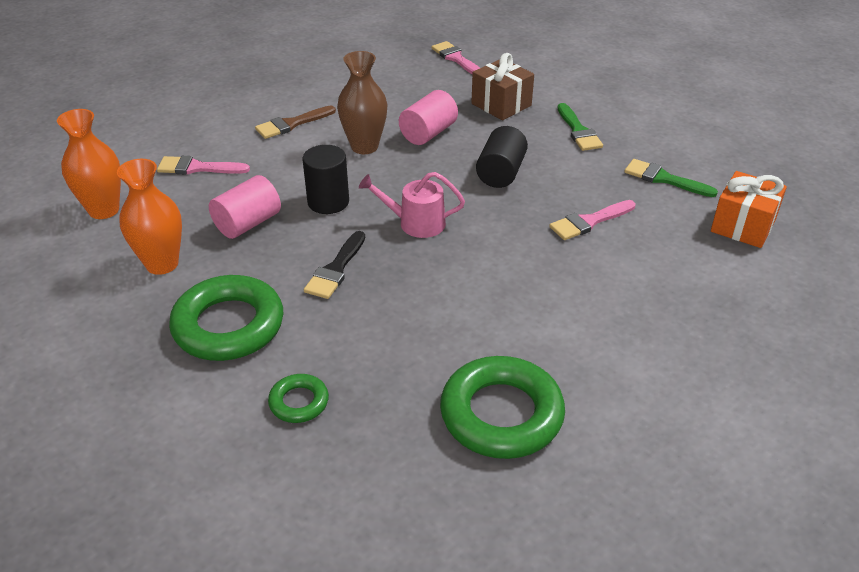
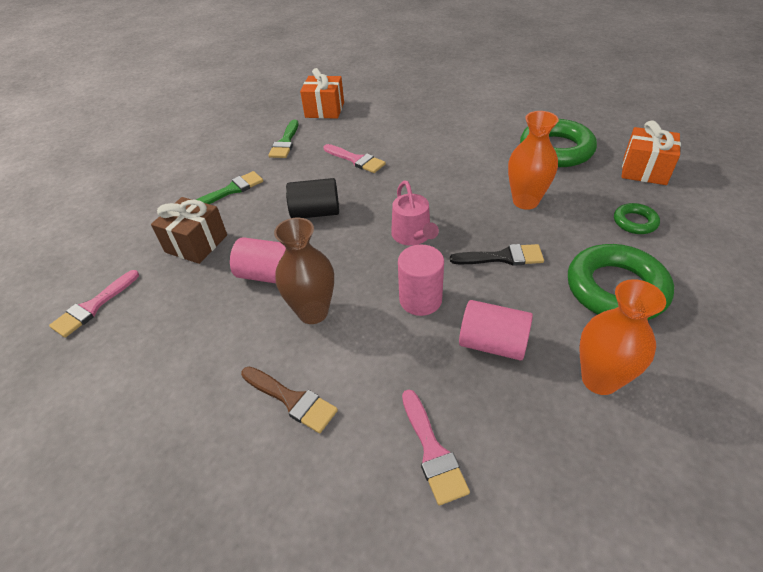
camera: 110 degrees left, 5 degrees up
(104, 210) = (577, 506): orange vase -> orange vase (525, 201)
(328, 202) = (420, 300): black cylinder -> pink cylinder
(385, 485) = (644, 170): none -> orange gift

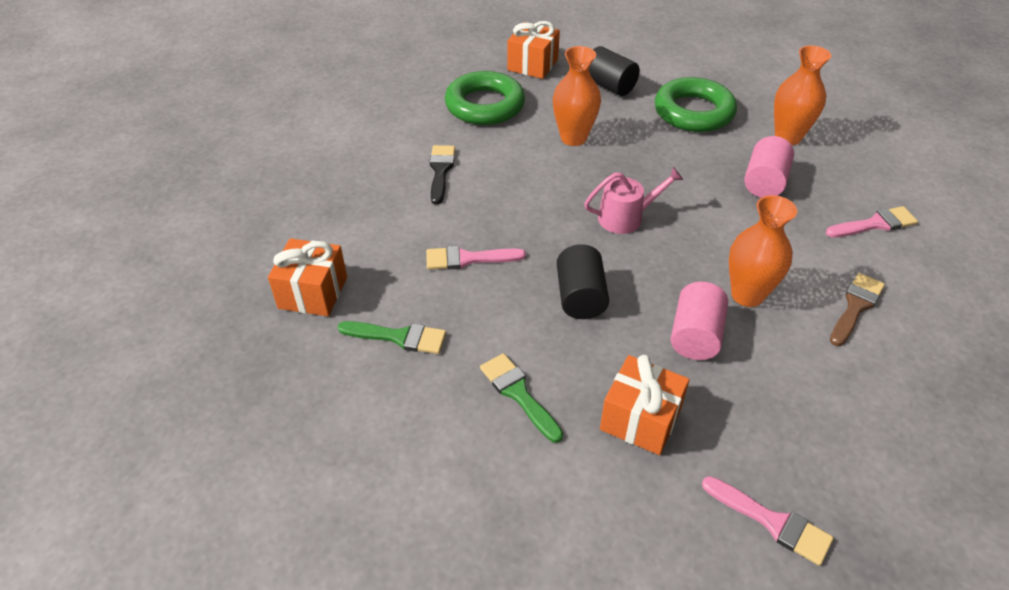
camera: 90 degrees left, 0 degrees up
(196, 243) = (640, 419): brown gift -> orange gift
(313, 312) = (747, 295): brown vase -> orange vase
(356, 160) = (468, 259): pink brush -> pink brush turned 135 degrees counterclockwise
(420, 300) = (719, 219): pink cylinder -> none
(502, 257) = (658, 163): black brush -> black brush (441, 171)
(635, 222) = (609, 86): green ring -> black cylinder

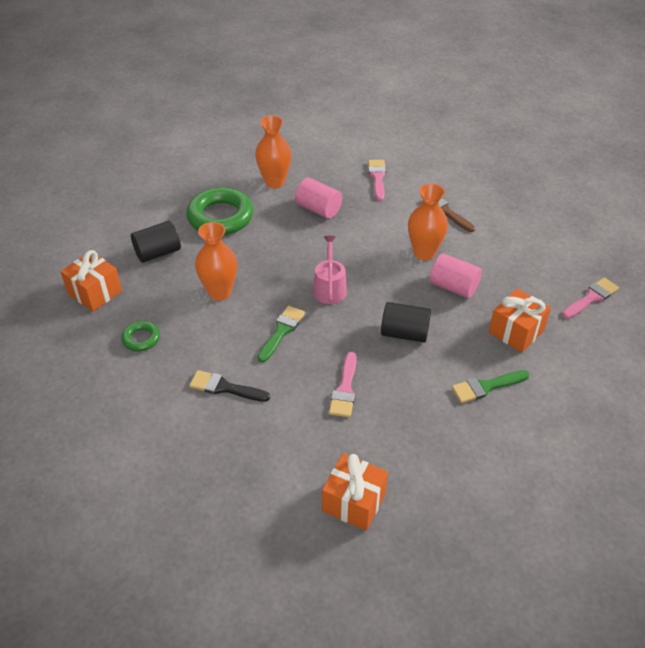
camera: 75 degrees left, 0 degrees up
(399, 337) = (419, 447): green brush -> green brush (282, 331)
(485, 105) = (141, 339): green ring -> green ring, size x0.49

